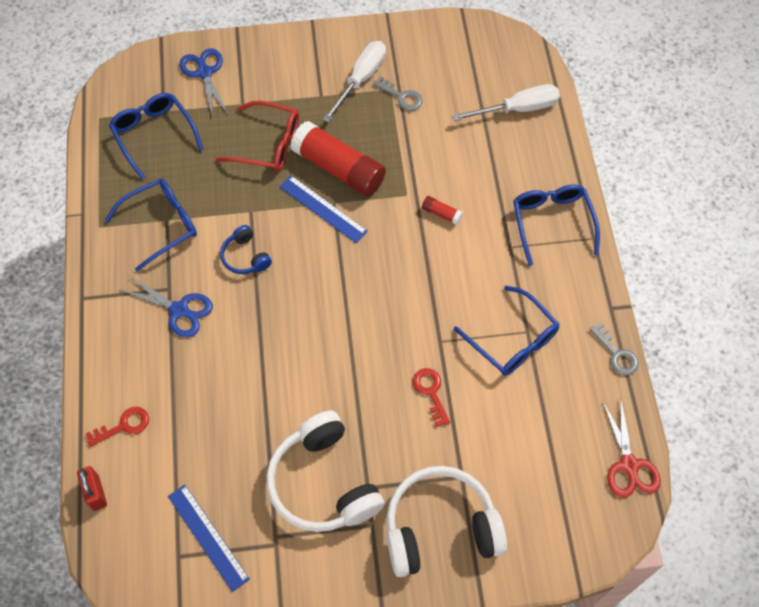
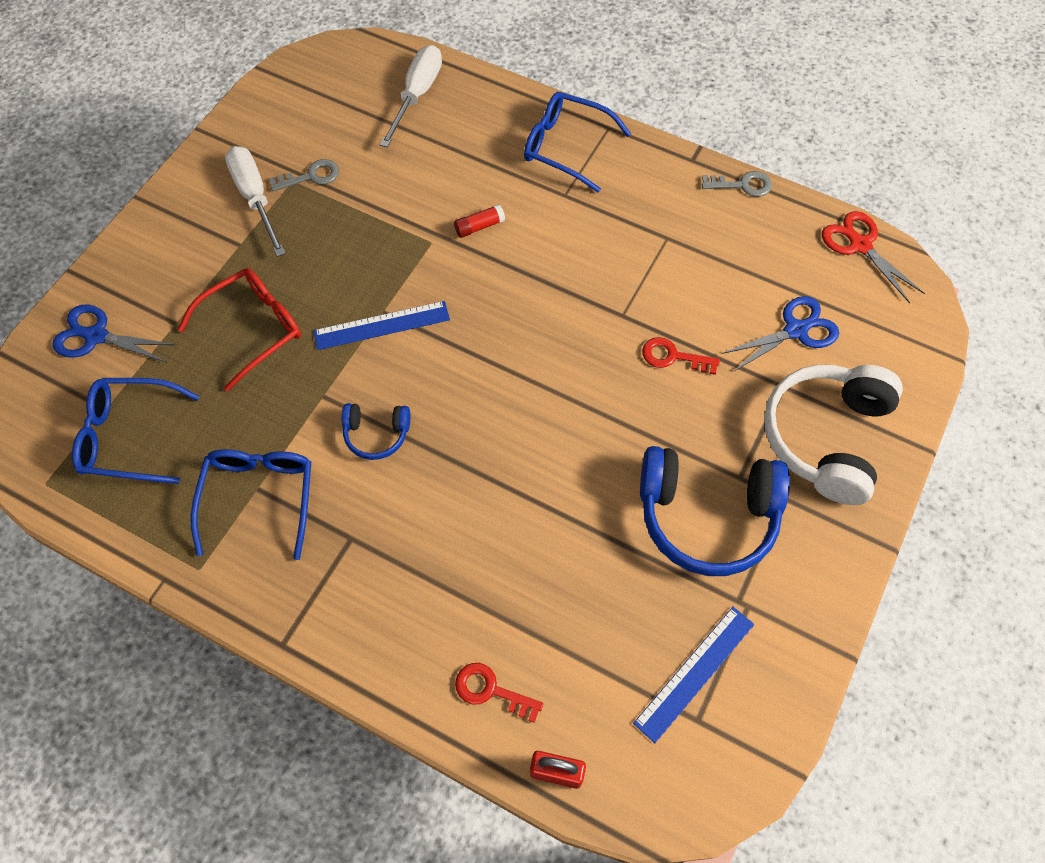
camera: 55 degrees left, 0 degrees up
(123, 426) = (491, 690): red key -> red key turned 75 degrees counterclockwise
(179, 310) = (388, 542): blue scissors -> blue scissors (795, 330)
(208, 537) = (694, 672): blue ruler -> blue ruler turned 45 degrees counterclockwise
(323, 482) = (707, 516): white headphones -> blue headphones
(338, 168) = (345, 282): red glue stick -> none
(512, 339) = (666, 255): blue glasses -> none
(629, 465) = (860, 245): red scissors -> red scissors turned 150 degrees counterclockwise

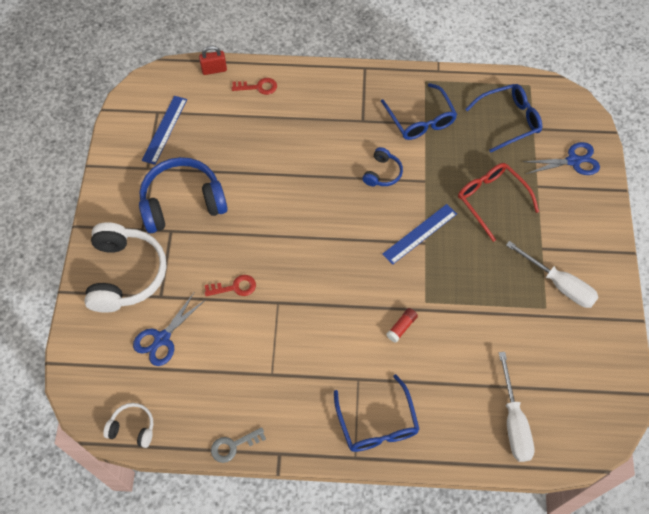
camera: 155 degrees right, 0 degrees up
(252, 329) = (492, 200): red glasses -> red glasses turned 120 degrees clockwise
(310, 176) = (536, 316): grey key -> none
(376, 434) = (382, 173): blue headphones -> blue headphones turned 135 degrees clockwise
(567, 147) = (377, 423): blue glasses -> blue glasses turned 75 degrees clockwise
(860, 245) = (132, 428): red scissors -> white headphones

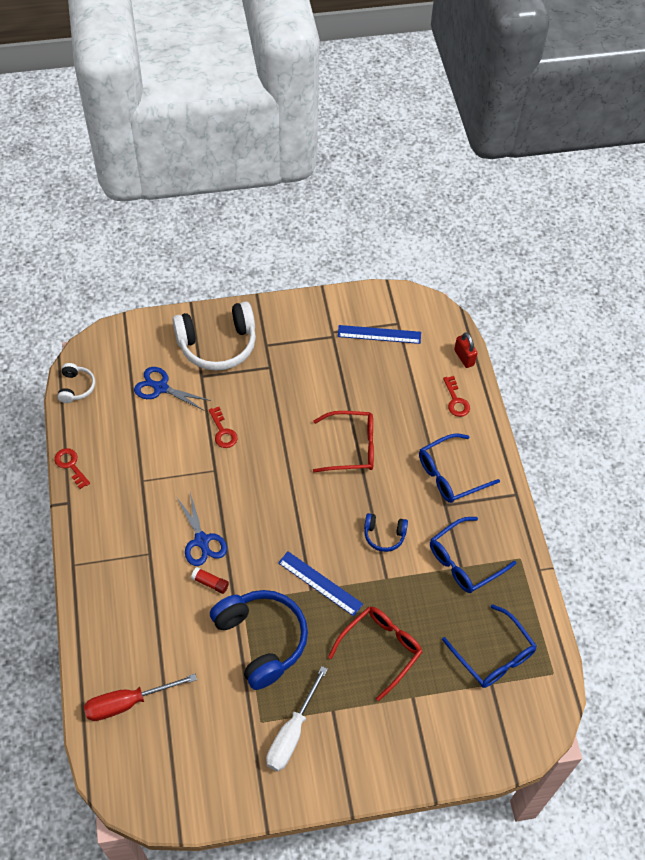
camera: 75 degrees right, 5 degrees down
(182, 203) = (301, 369): blue headphones -> blue headphones (261, 640)
(233, 446) = (71, 465): grey key -> red key
(284, 179) = (351, 447): none -> red glasses
(377, 423) = (108, 577): blue glasses -> blue glasses (451, 474)
(513, 422) = (128, 703): white screwdriver -> red screwdriver
(573, 161) = (458, 734): blue scissors -> blue scissors (201, 540)

